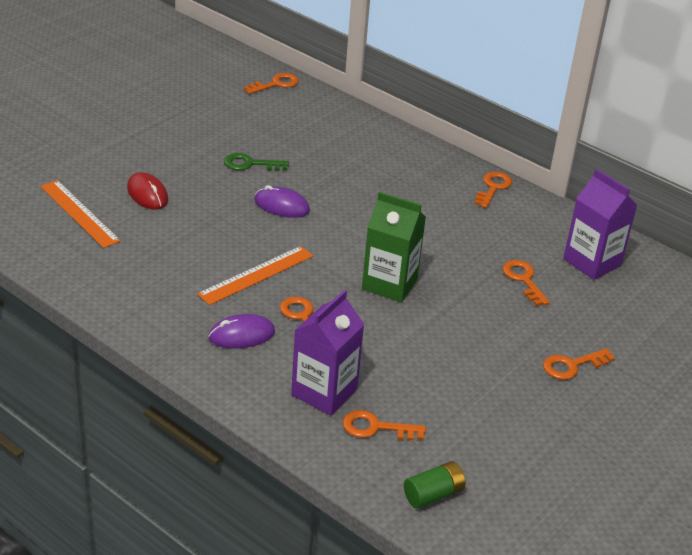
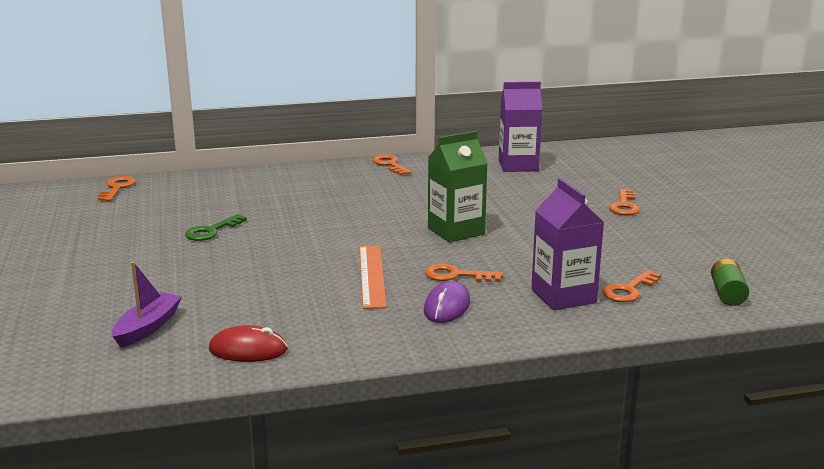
camera: 50 degrees left, 15 degrees down
(79, 213) = (148, 327): orange ruler -> purple boat
(147, 194) = (176, 286): red mouse -> red mouse (248, 350)
(282, 205) = (292, 237): purple mouse -> none
(524, 280) = (511, 189): orange key -> none

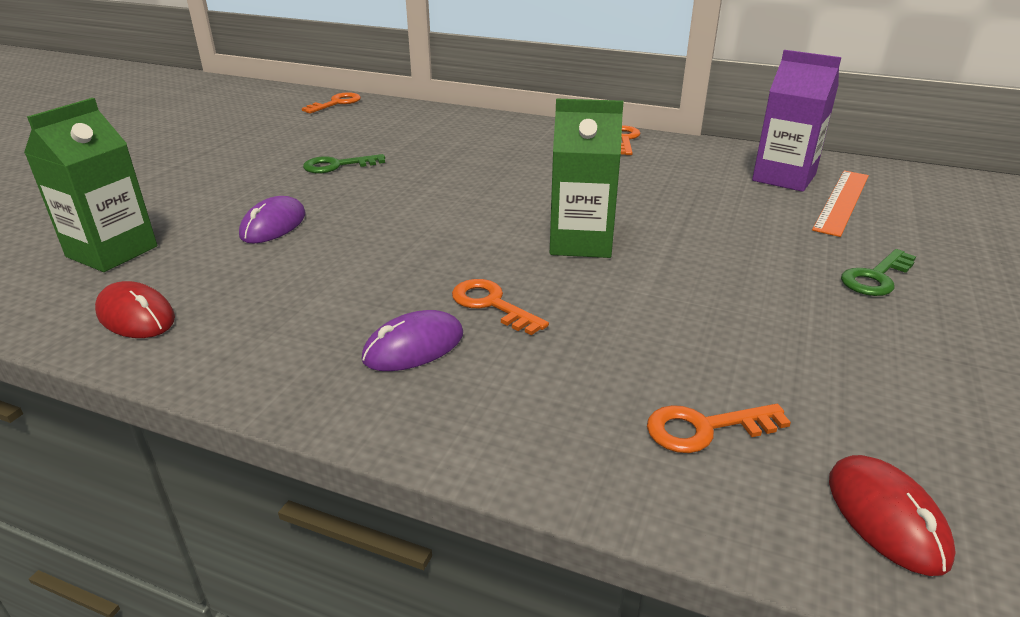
camera: 35 degrees right, 10 degrees up
(148, 327) = (112, 252): purple boat -> green carton
(239, 278) = (273, 225): none -> purple mouse
(372, 275) = (399, 269): orange ruler -> orange ruler (842, 201)
(563, 296) = (587, 396): purple carton -> none
(624, 205) = (876, 277): orange key -> green key
(727, 294) = (886, 517): green battery -> red mouse

